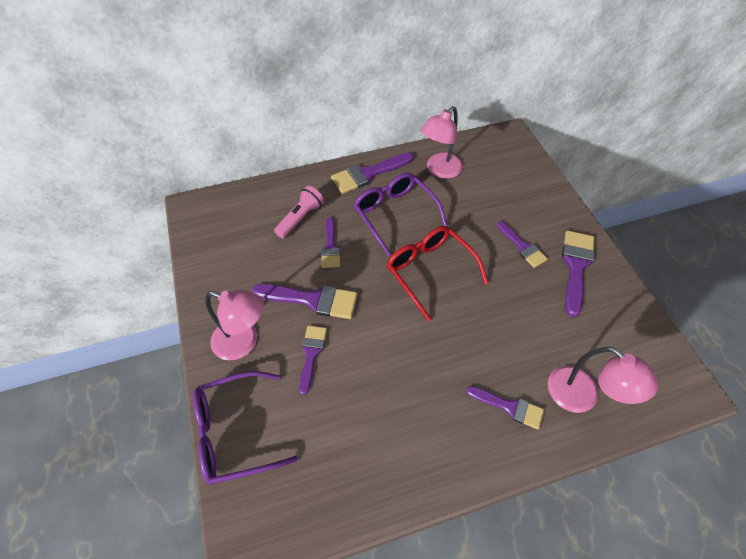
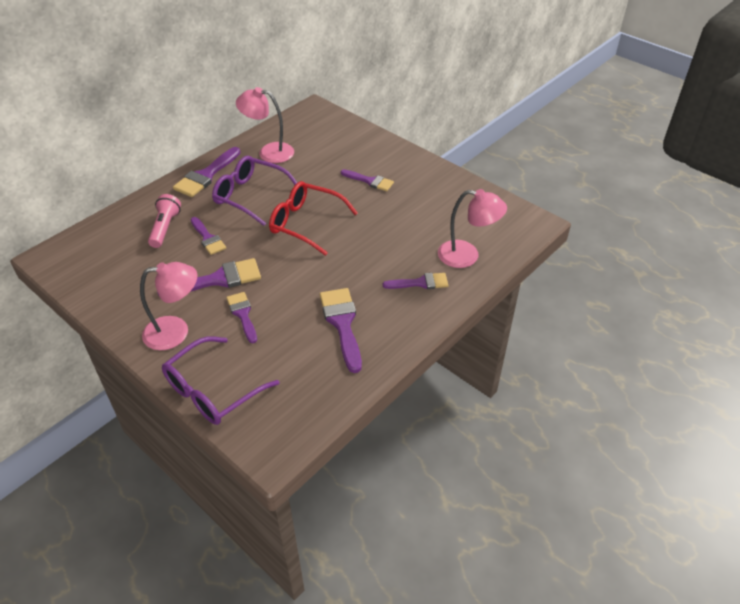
camera: 30 degrees left, 10 degrees down
(439, 170) = (269, 152): pink lamp -> pink lamp turned 90 degrees clockwise
(576, 266) = (417, 179): purple brush -> purple brush (342, 323)

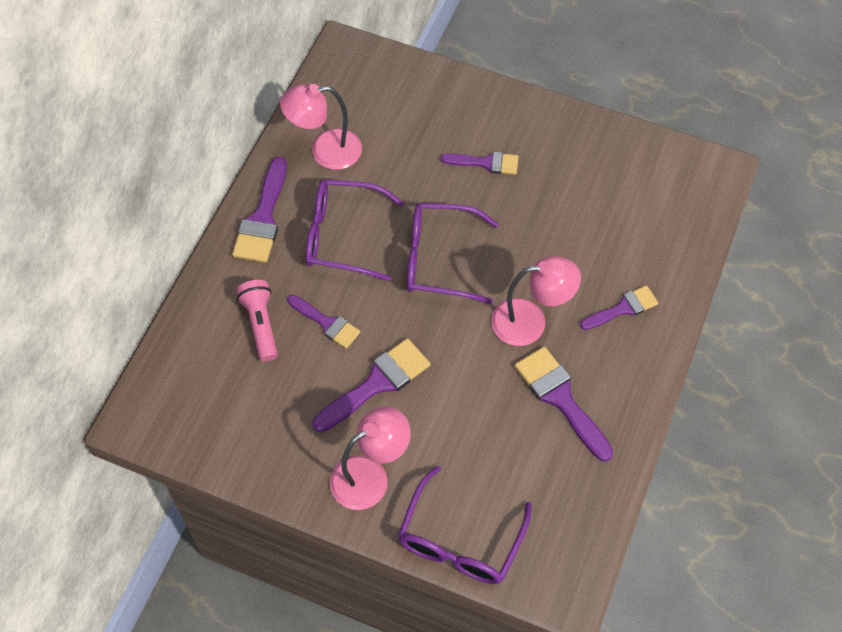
camera: 20 degrees left, 15 degrees up
(242, 314) = (436, 424): purple brush -> none
(306, 223) = (439, 260): red glasses -> purple glasses
(467, 256) = (659, 249): pink lamp -> pink lamp (530, 321)

